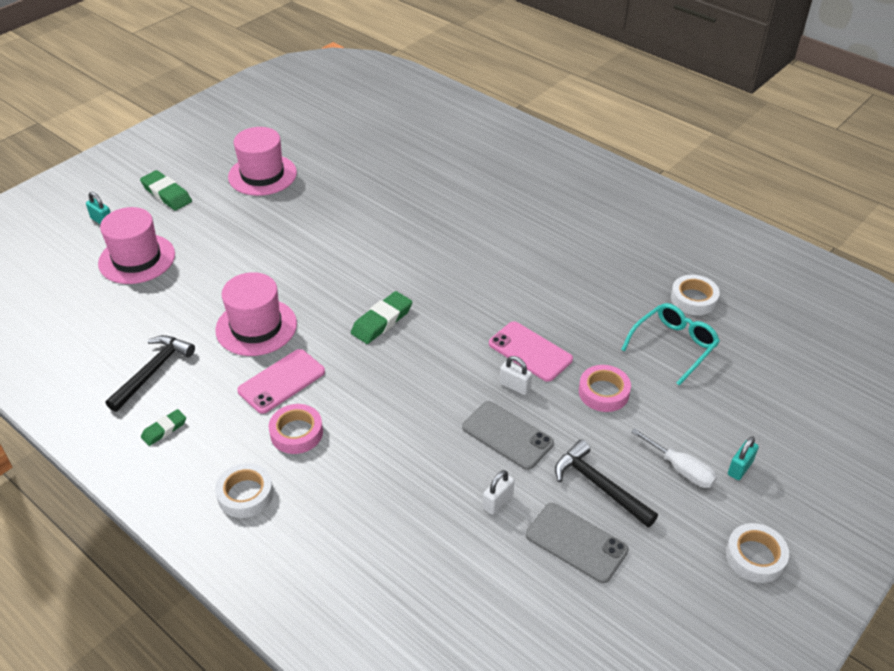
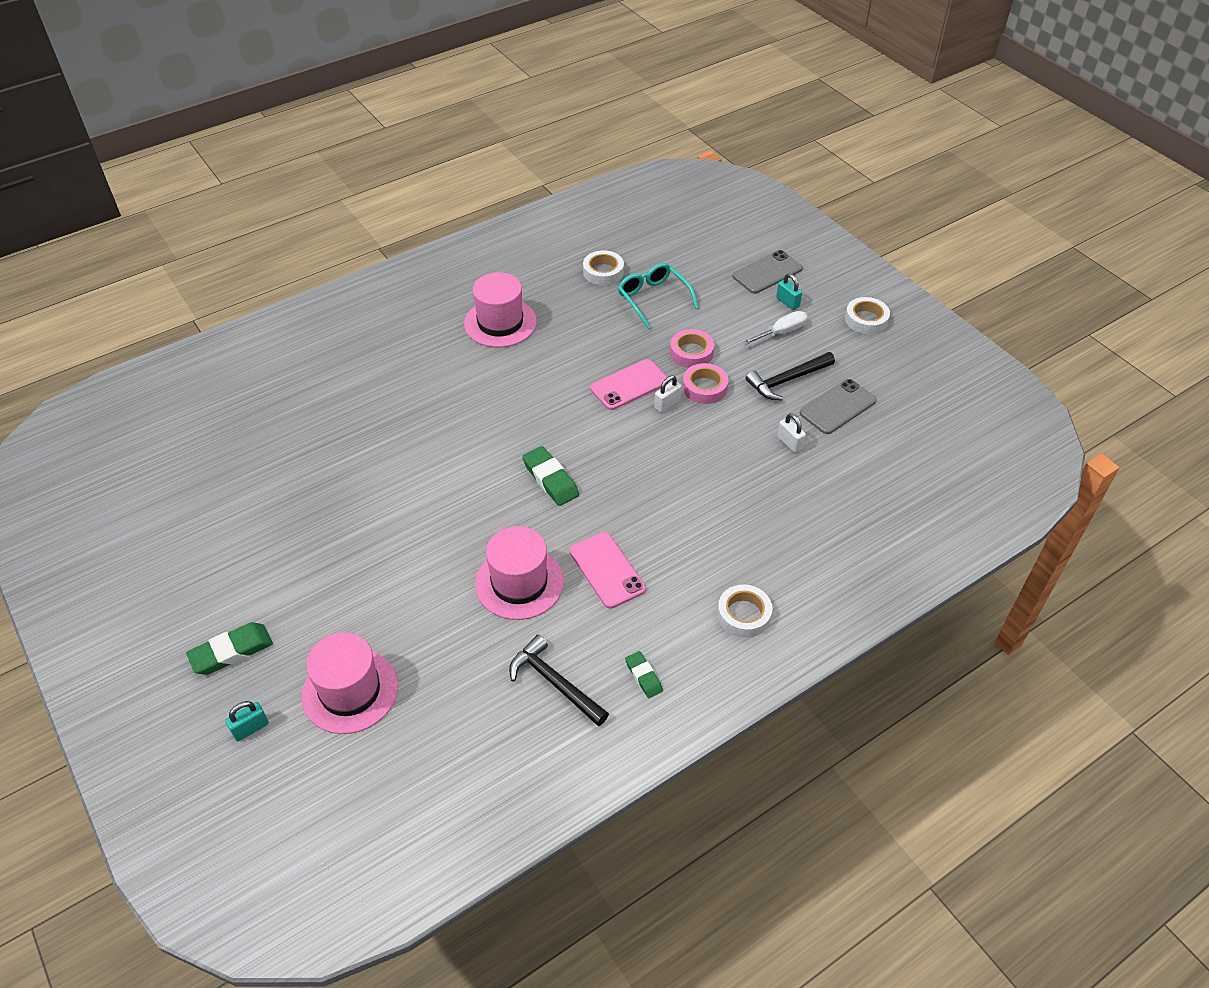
camera: 75 degrees left, 5 degrees up
(262, 175) = (248, 548): pink hat -> pink hat (500, 323)
(296, 433) = (678, 566): pink tape -> pink tape (704, 387)
(507, 435) = (721, 421): grey phone -> grey phone (767, 272)

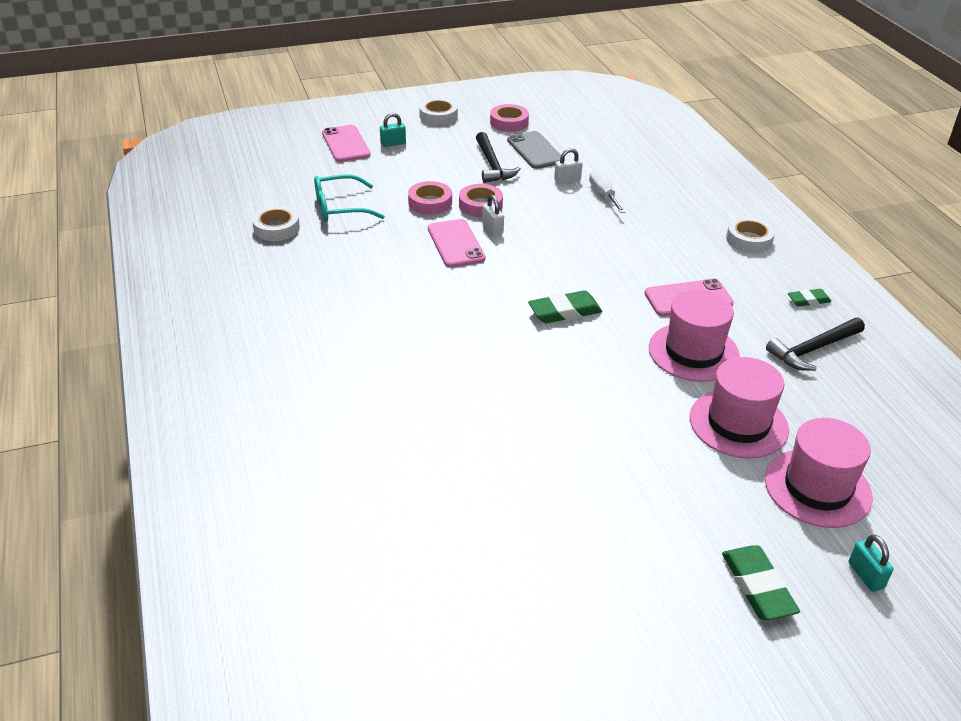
camera: 75 degrees left, 10 degrees down
(500, 323) = (311, 307): pink hat -> pink hat (738, 423)
(767, 272) = (345, 144): grey phone -> pink phone
(781, 332) = (430, 154): white screwdriver -> white screwdriver (603, 195)
(888, 375) = (509, 122): none -> pink tape

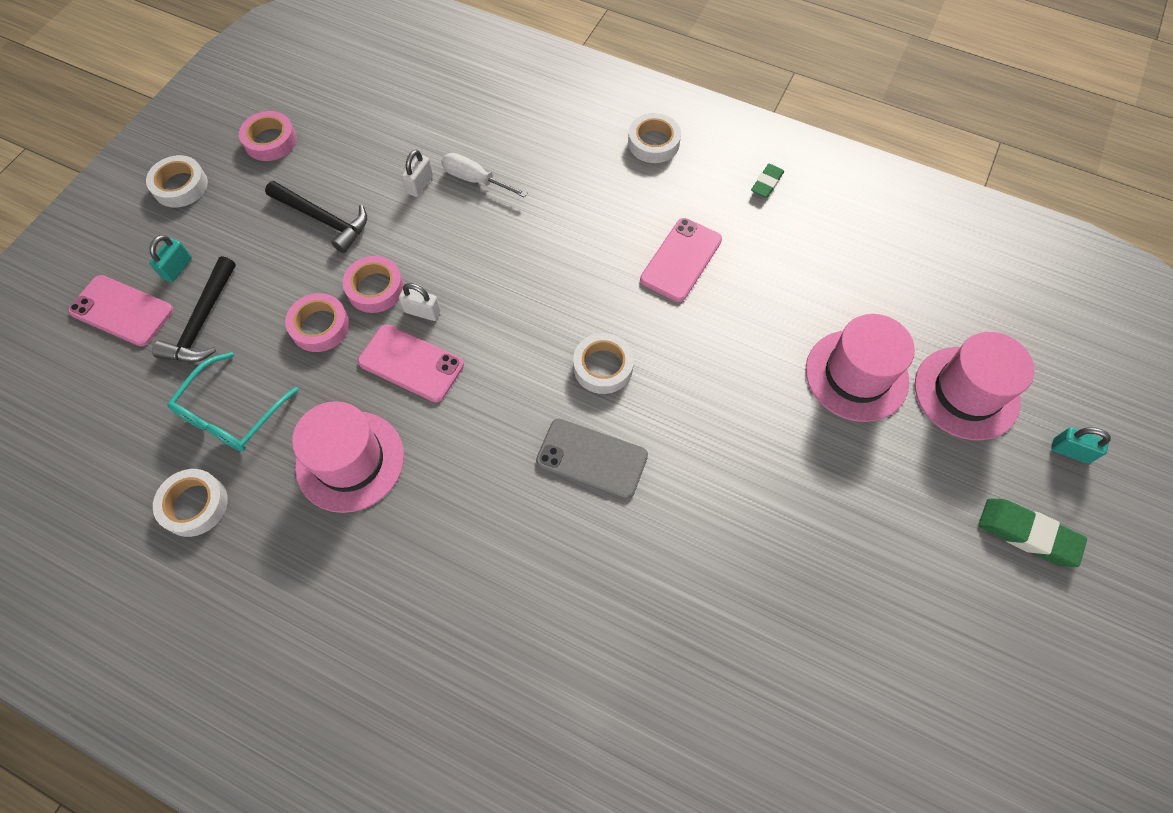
camera: 45 degrees left, 25 degrees up
(535, 150) = (343, 165): grey phone -> grey phone (591, 459)
(564, 311) = (603, 367): green eraser -> white tape
(693, 352) = (748, 323): pink hat -> pink hat (350, 461)
(813, 349) = (823, 240): black hammer -> black hammer (202, 322)

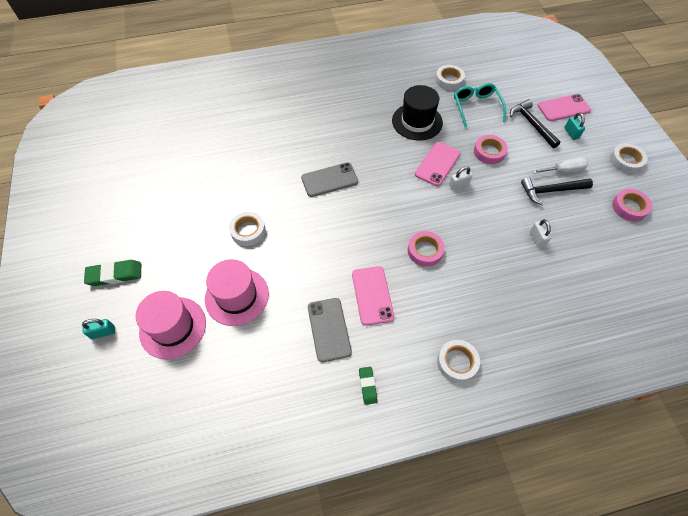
camera: 140 degrees right, 5 degrees down
(350, 461) = (417, 121): pink hat -> black hat
(375, 288) = (489, 180): pink tape -> pink tape (425, 251)
(411, 363) = (437, 164): pink phone -> pink phone turned 45 degrees counterclockwise
(475, 179) = (517, 261): white screwdriver -> white screwdriver (564, 170)
(603, 367) = (359, 216): white tape -> white tape (248, 231)
(765, 260) = (329, 329): none -> grey phone

